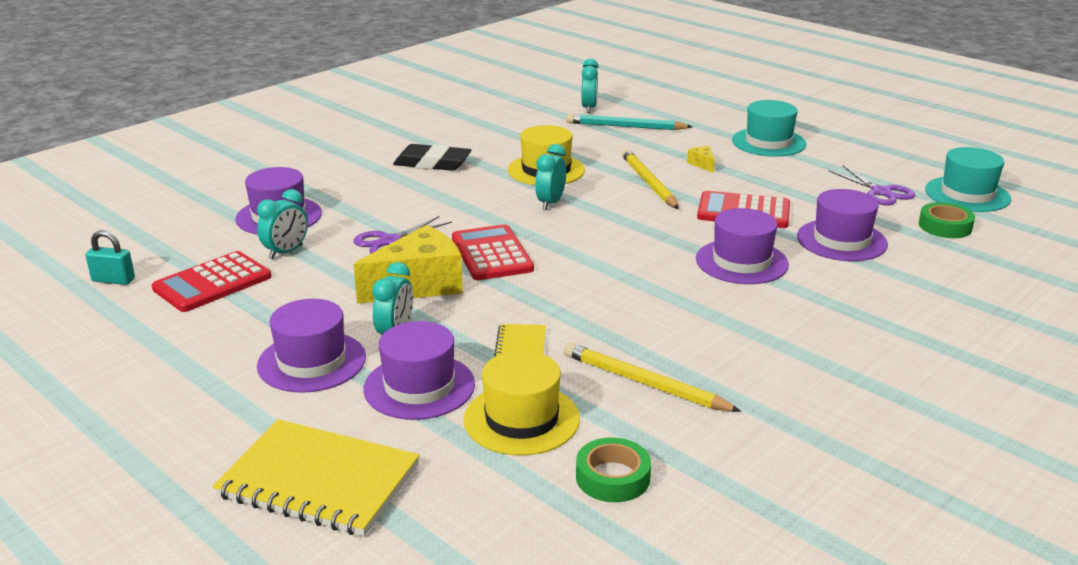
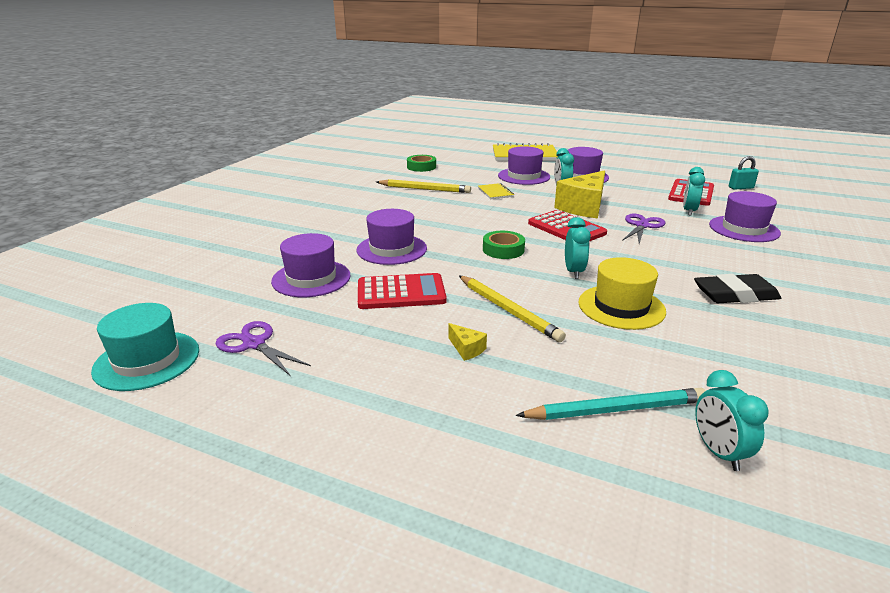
camera: 160 degrees right, 0 degrees up
(521, 419) = (469, 174): yellow hat -> none
(768, 142) = (394, 417): turquoise hat -> none
(945, 226) = (205, 309): green tape -> green tape (503, 250)

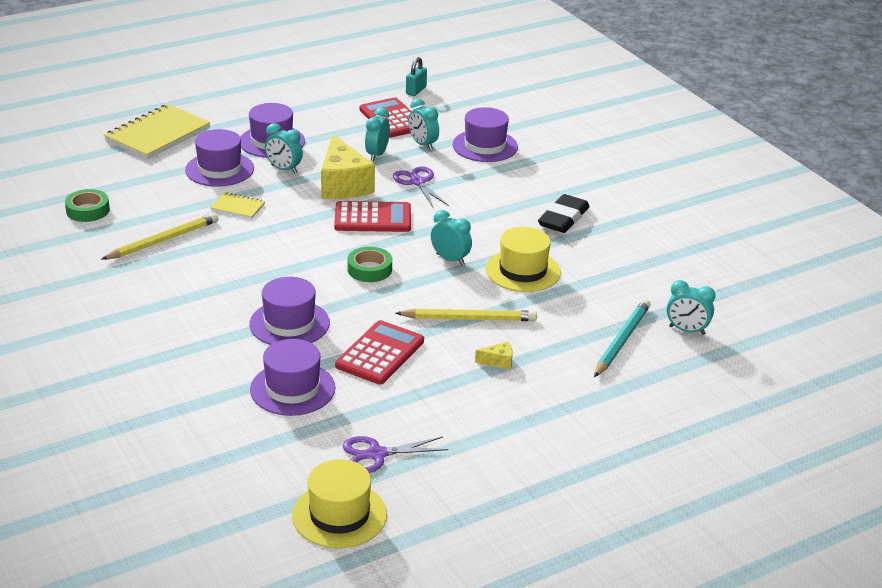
camera: 55 degrees left, 5 degrees up
(147, 360) = (339, 515): turquoise hat -> yellow hat
(641, 204) = (377, 154): none -> turquoise clock

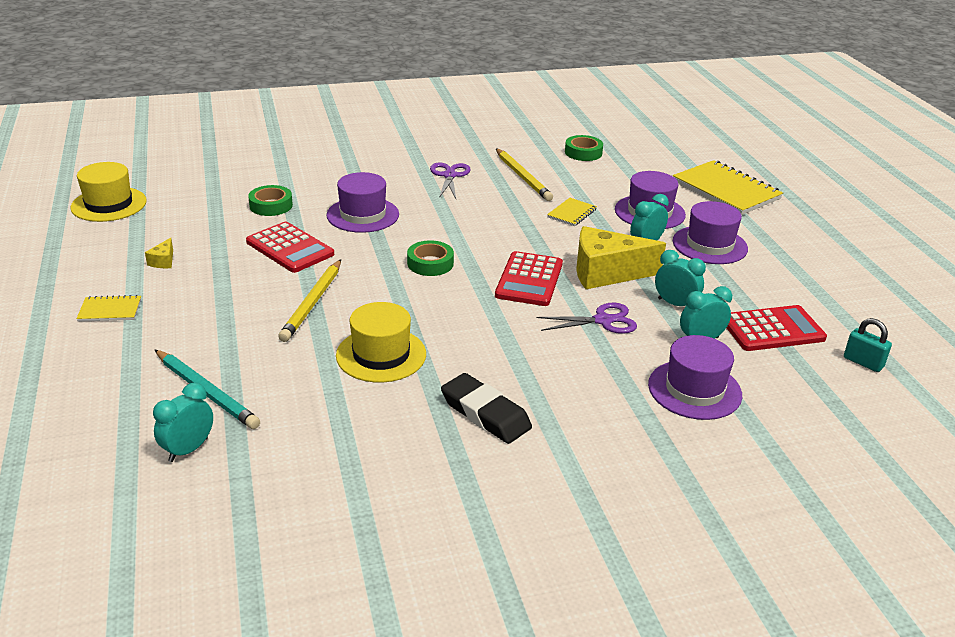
camera: 105 degrees right, 0 degrees up
(292, 389) = (271, 205): purple hat -> green tape
(376, 454) = (159, 227): purple scissors -> purple scissors (449, 175)
(450, 259) = (427, 312): turquoise clock -> none
(498, 361) = (231, 305): yellow cheese -> yellow cheese (163, 261)
(547, 431) = (110, 310): none -> yellow notebook

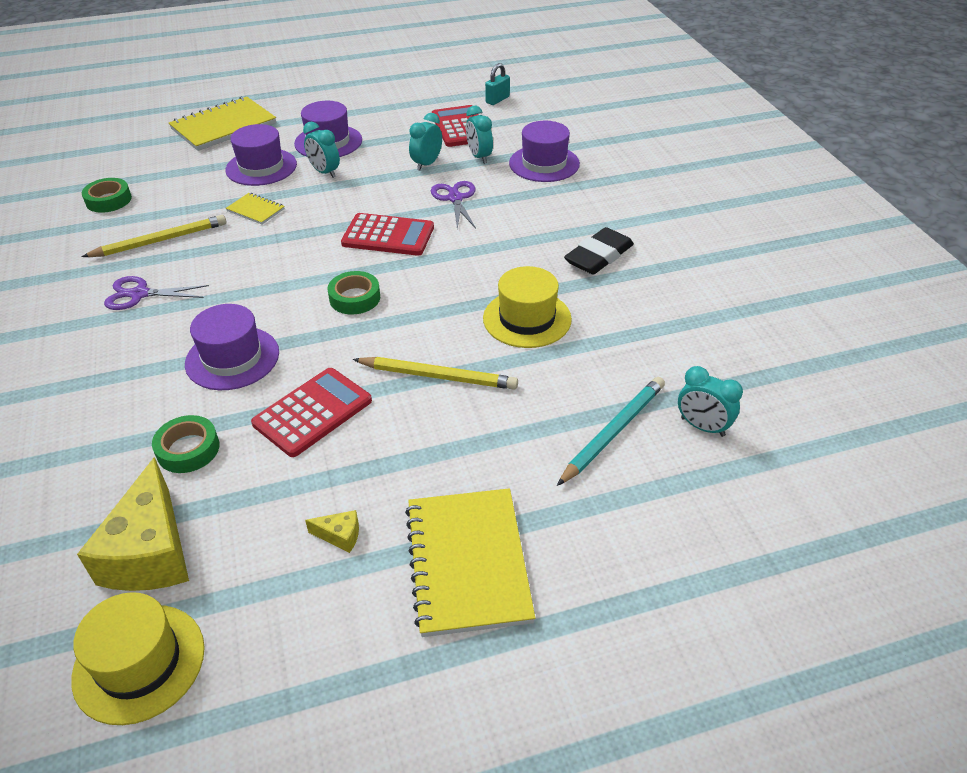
camera: 90 degrees left, 10 degrees up
(110, 310) = (468, 562): yellow notebook -> yellow notebook, size x2.08
(606, 273) = (376, 194): yellow cheese -> yellow cheese (150, 552)

